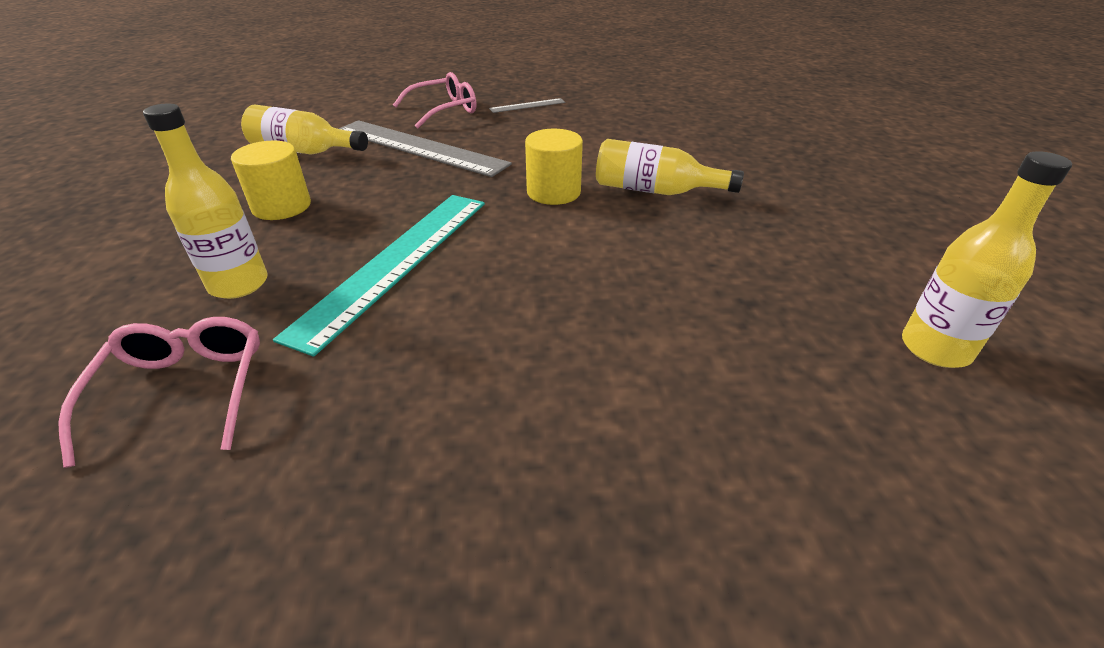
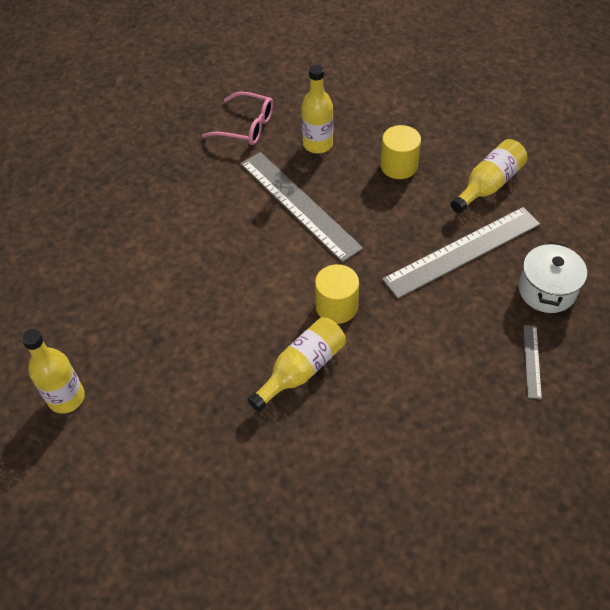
camera: 120 degrees right, 15 degrees up
(396, 262) = (299, 205): turquoise ruler -> grey ruler
(444, 110) = (546, 290): pink glasses -> white pot

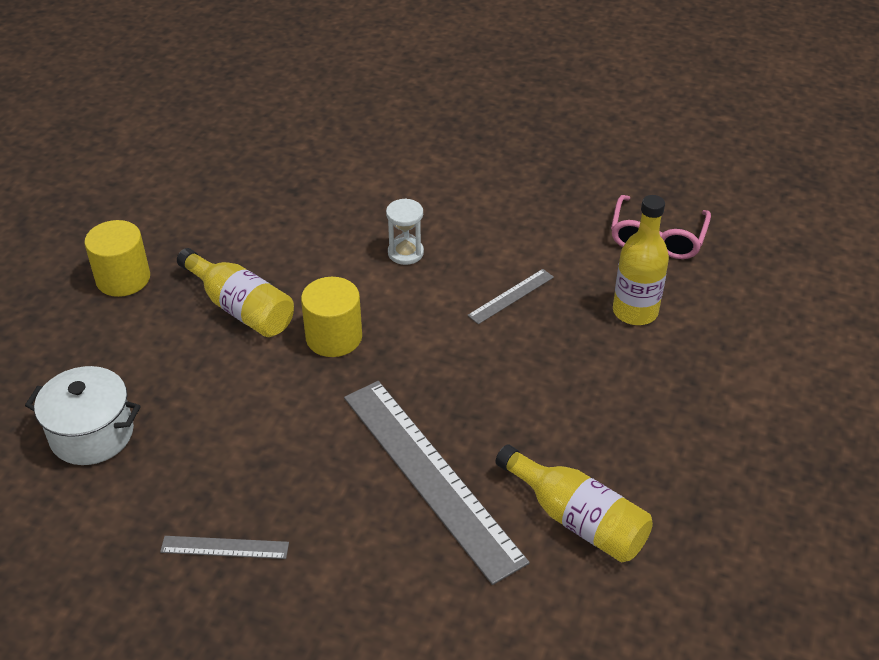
camera: 85 degrees right, 10 degrees down
(66, 398) = (229, 138): yellow bottle -> none
(247, 263) = (405, 253): none -> white hourglass
(299, 205) = (511, 296): grey ruler -> grey ruler, size x0.44
(398, 166) = (604, 404): yellow cylinder -> yellow cylinder (123, 278)
(546, 290) = (353, 580): white pot -> white pot (92, 434)

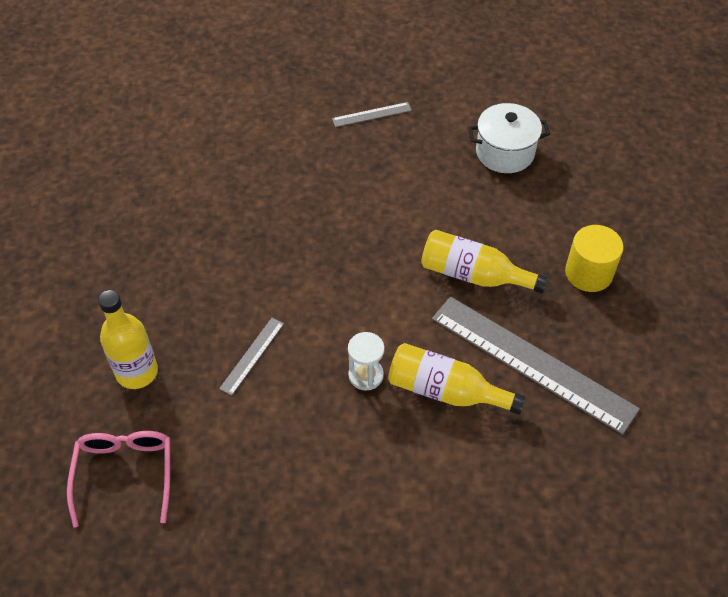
camera: 160 degrees right, 10 degrees up
(334, 337) = (384, 271): yellow cylinder -> none
(431, 476) = (263, 188): grey ruler -> grey ruler (532, 363)
(577, 519) = (156, 188): yellow bottle -> yellow bottle (445, 391)

